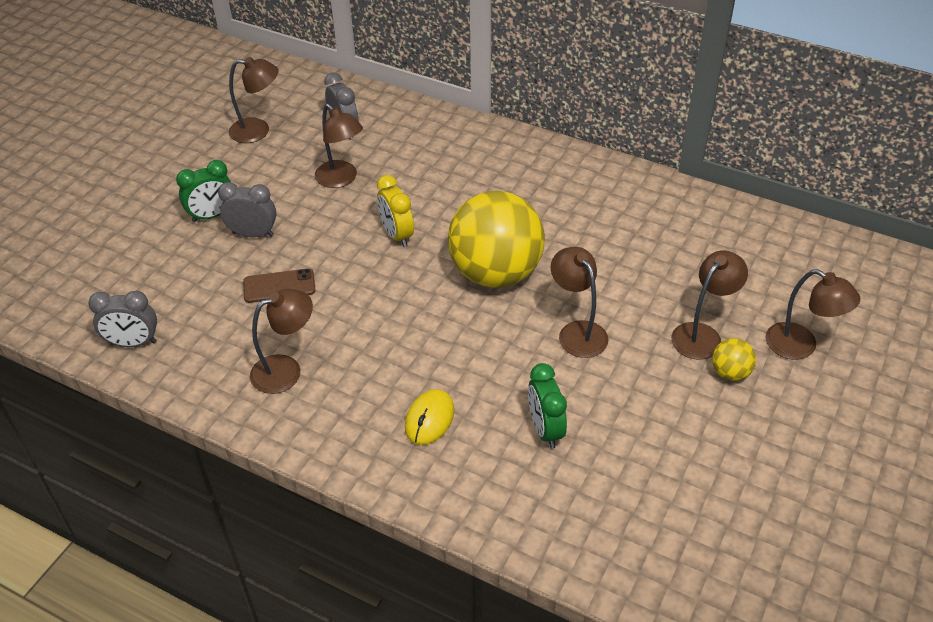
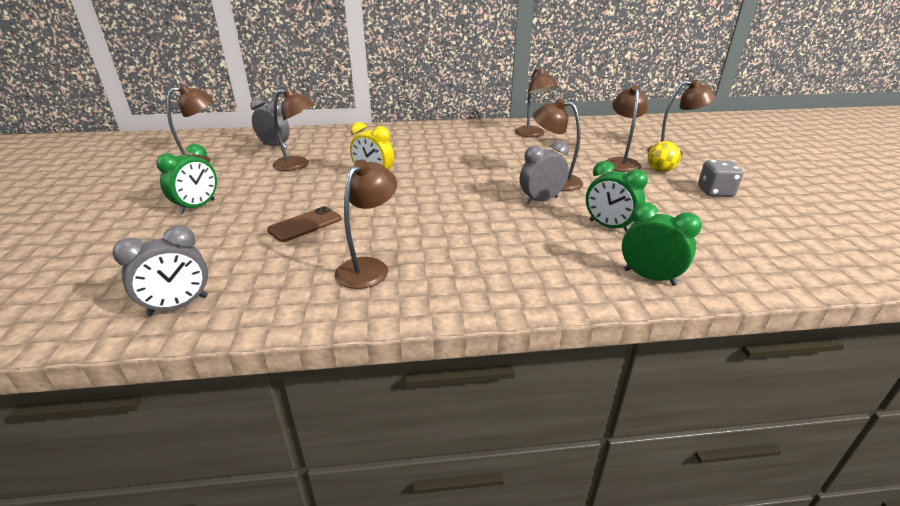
camera: 35 degrees left, 15 degrees down
(253, 234) = (249, 206): grey clock -> grey clock (541, 200)
(429, 419) = (526, 251): yellow mouse -> none
(495, 273) = (466, 174): yellow ball -> none
(499, 508) = (649, 277): none -> green clock
(662, 226) = (533, 134): none -> brown lamp
(741, 441) = (715, 192): none -> grey dice

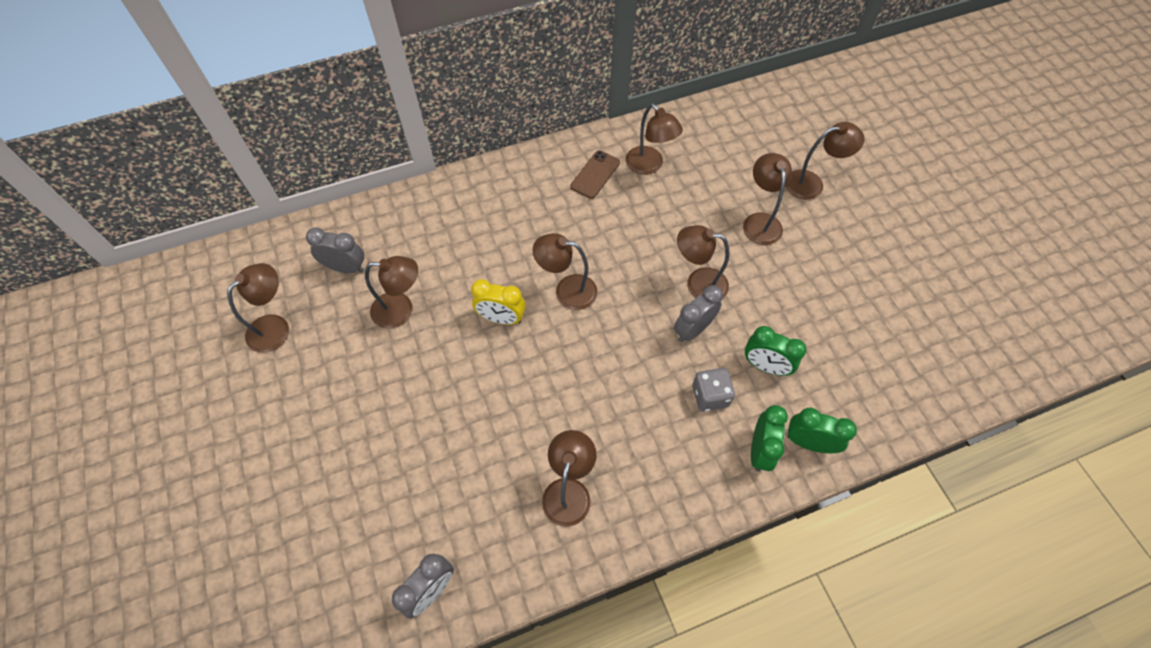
camera: 15 degrees left, 30 degrees up
(197, 207) = (341, 430): green clock -> green clock (759, 450)
(305, 224) = (475, 435): brown phone -> brown phone (595, 174)
(436, 172) = (567, 290): none -> brown lamp
(660, 170) = (802, 233): yellow ball -> none
(715, 192) = (858, 271): grey dice -> grey dice (710, 396)

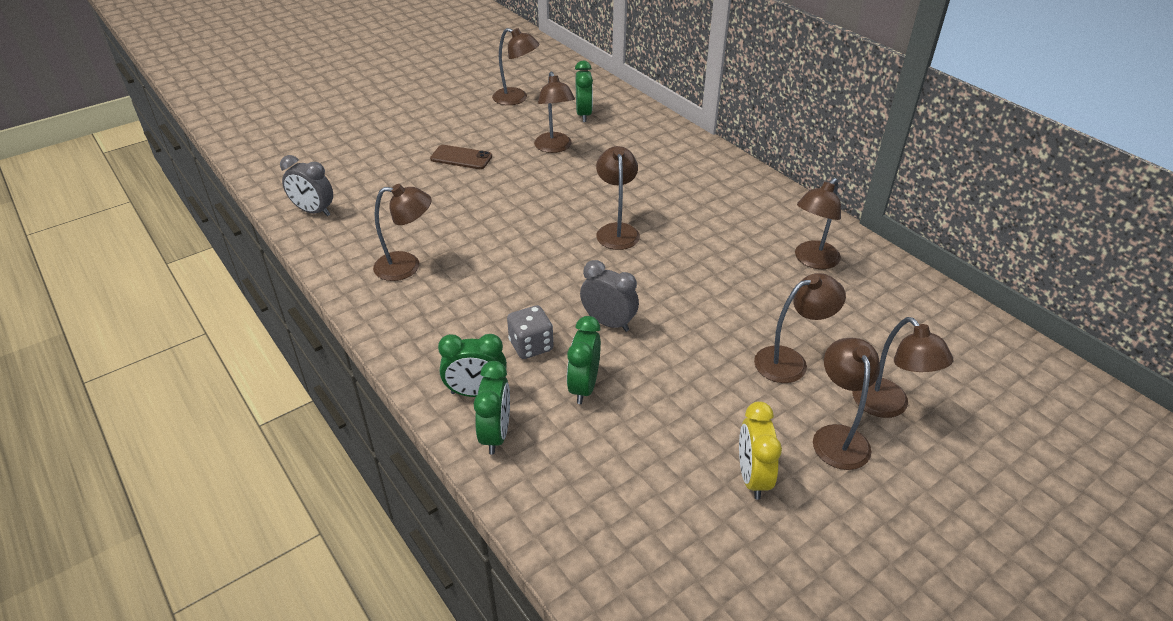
camera: 75 degrees right, 20 degrees down
(346, 268) = (584, 114): grey clock -> green clock
(501, 318) = (569, 199): yellow clock -> yellow clock (752, 477)
(595, 174) = (772, 225): brown phone -> brown phone (461, 158)
(698, 283) = (670, 319): brown lamp -> brown lamp (838, 437)

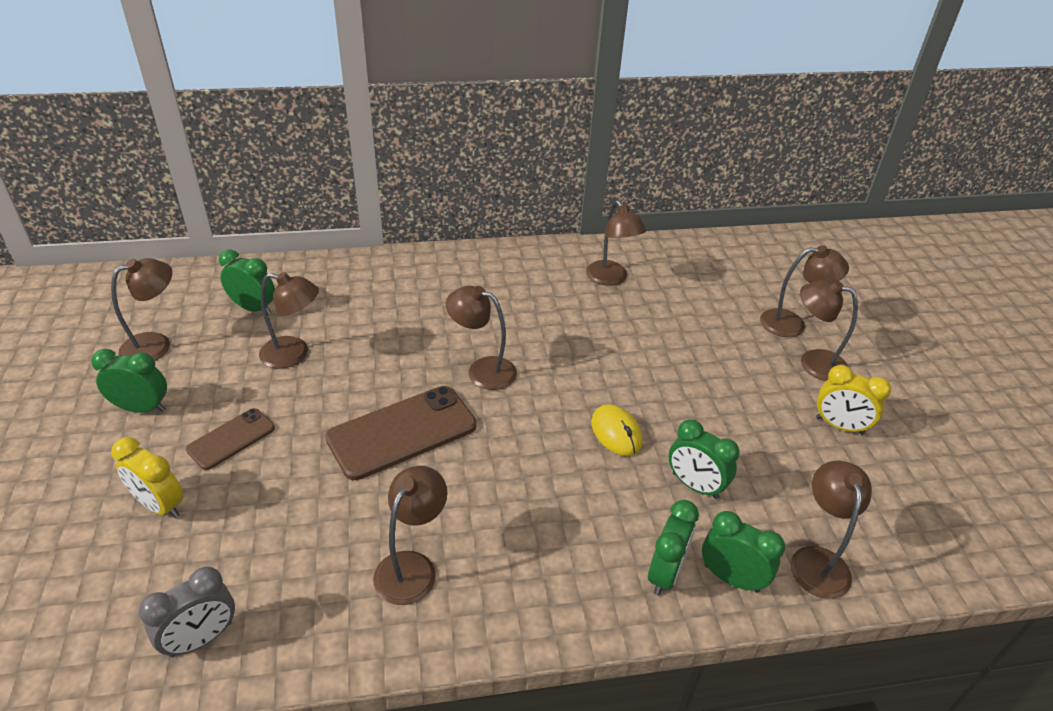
camera: 65 degrees left, 0 degrees up
(394, 158) = (160, 505): none -> yellow clock
(461, 119) = (142, 408): none -> green clock
(520, 218) = (402, 432): none -> brown phone
(531, 346) = (618, 503): grey dice -> none
(608, 323) = (616, 433): grey clock -> yellow mouse
(790, 361) = (723, 347): brown lamp -> brown lamp (817, 560)

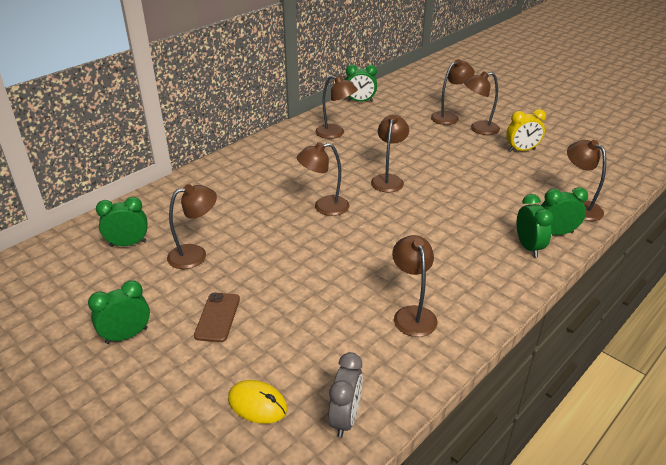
camera: 35 degrees left, 5 degrees down
(156, 344) = (82, 297): brown lamp -> brown lamp (388, 179)
(160, 505) = (220, 375): yellow clock -> none
(402, 432) = (320, 258): brown phone -> none
(616, 433) = (431, 201): yellow mouse -> yellow mouse (257, 404)
(695, 486) = (495, 205): green clock -> green clock (360, 101)

